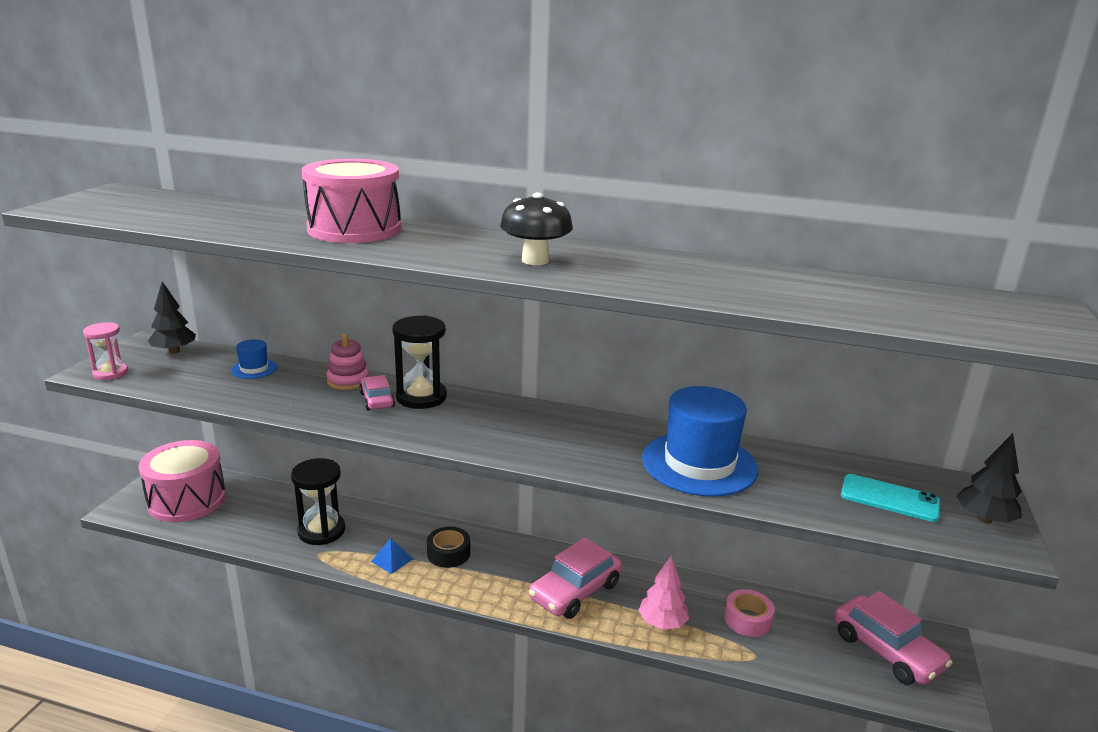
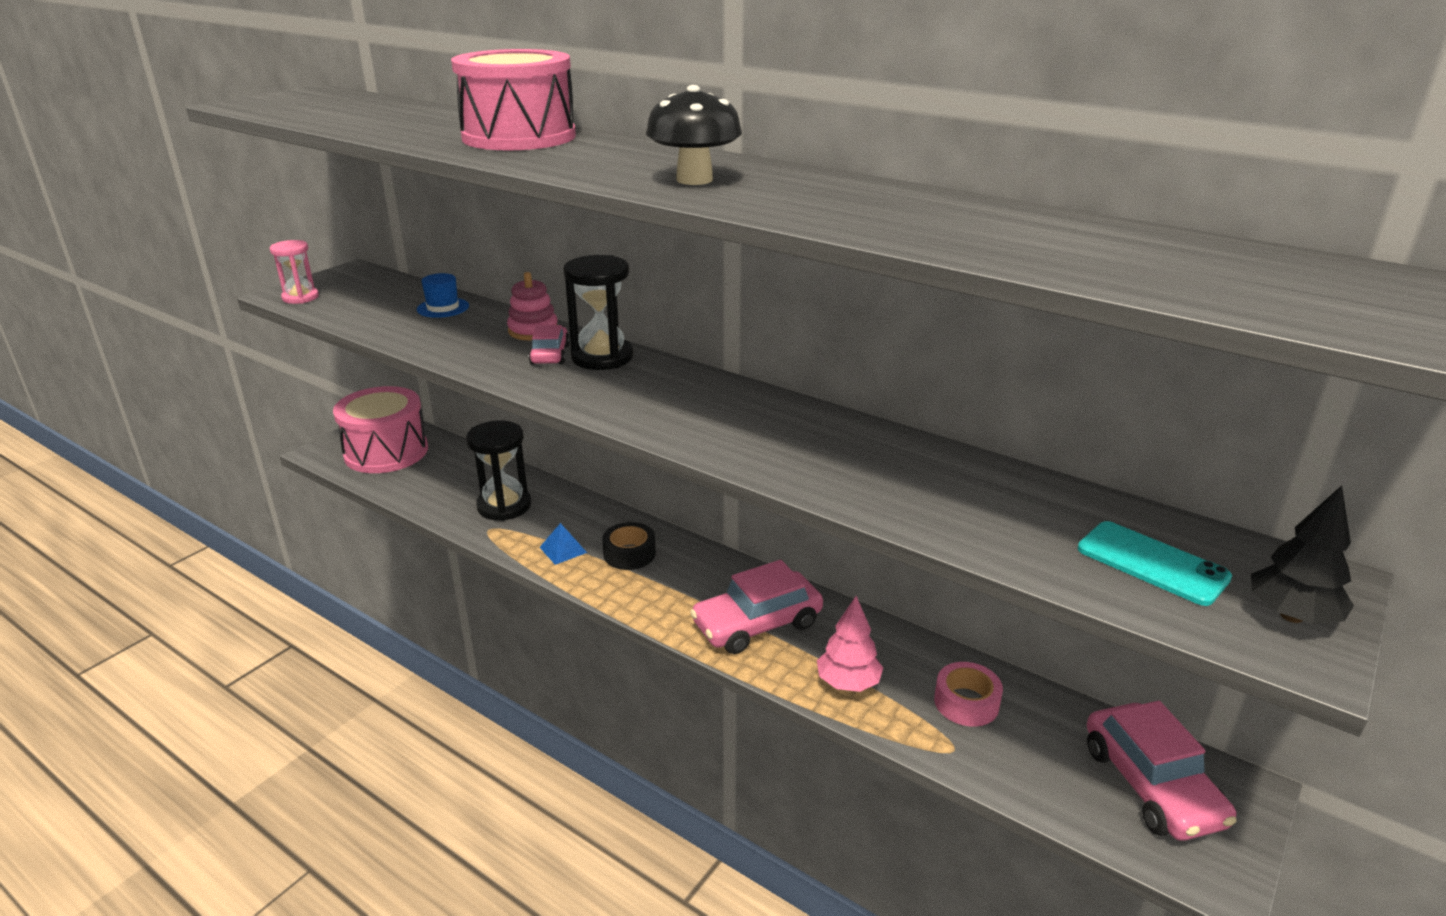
camera: 20 degrees right, 5 degrees up
(174, 351) = (376, 282): black tree -> none
(699, 464) = (898, 478): blue hat -> none

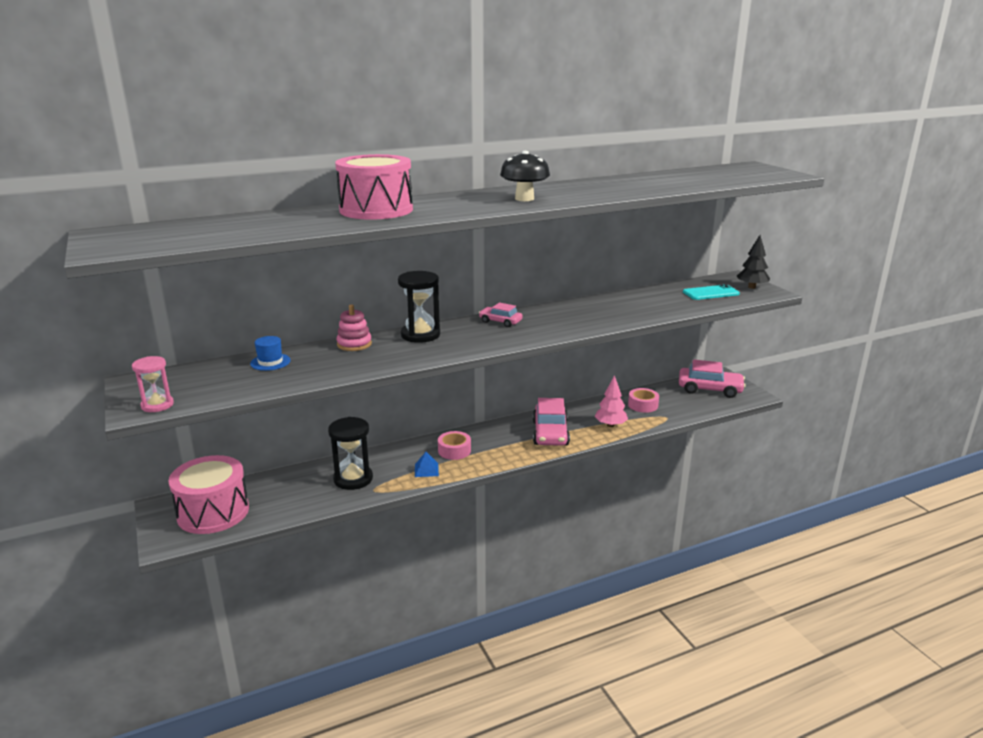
camera: 60 degrees left, 5 degrees down
(550, 354) = (397, 346): pink car -> pink car (500, 322)
(629, 554) = (454, 450): black tape -> pink tape

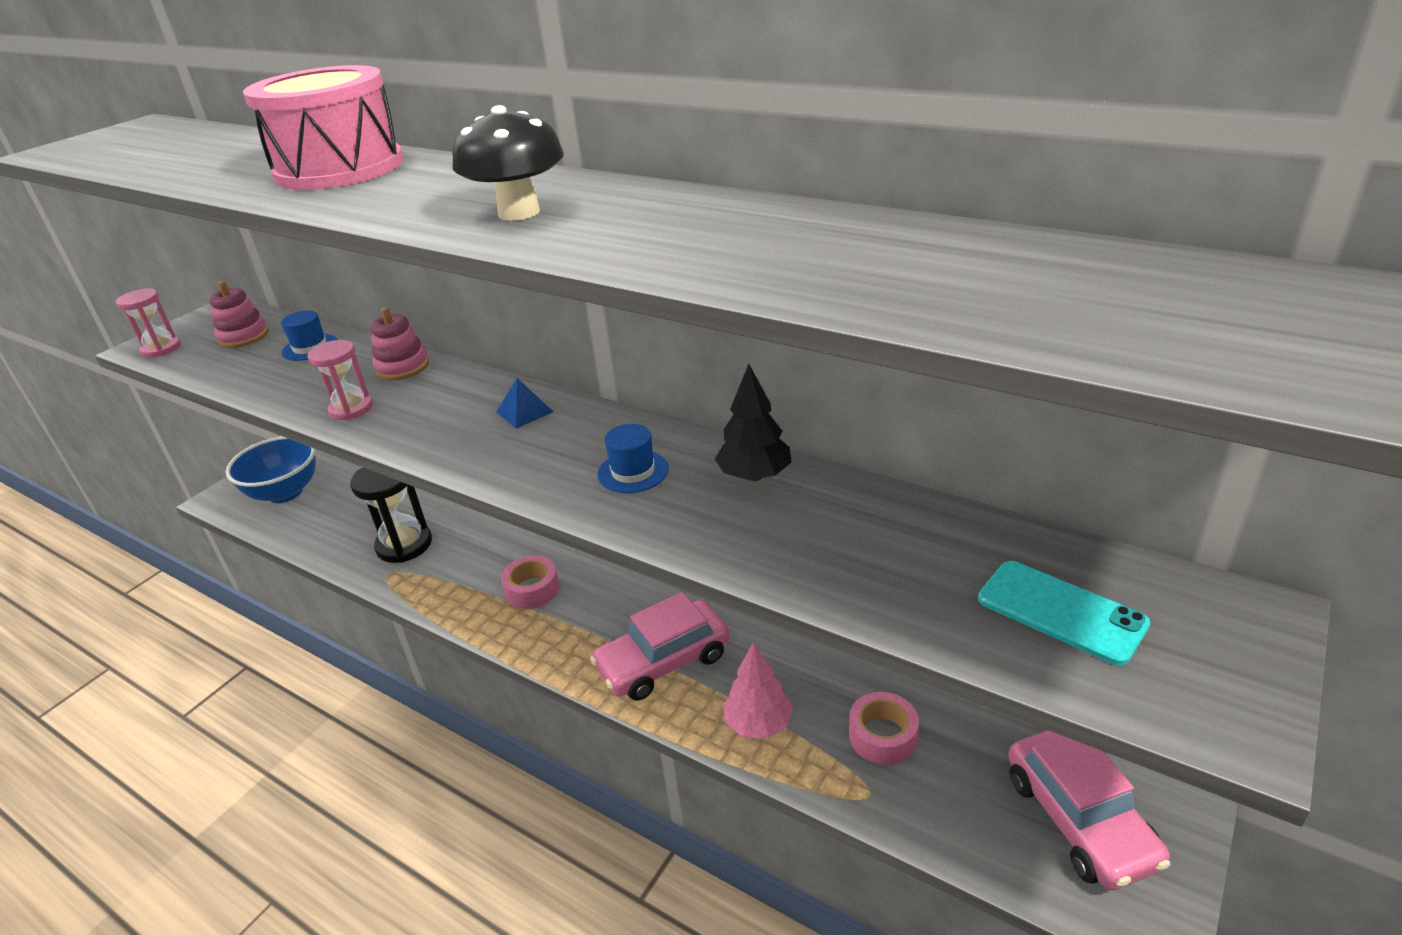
camera: 60 degrees right, 10 degrees up
(204, 378) = (244, 337): none -> pink stacking toy
(213, 512) = (285, 493): pink drum -> blue bowl
(379, 362) = (351, 409): none -> pink hourglass
(420, 335) = (472, 394): black hourglass -> none
(426, 470) = (463, 591): blue pyramid -> blue pyramid (524, 411)
(500, 322) = (587, 430): pink car -> none
(548, 321) = (633, 471): none -> blue hat
(751, 287) = (1218, 670): black tree -> black tree (754, 476)

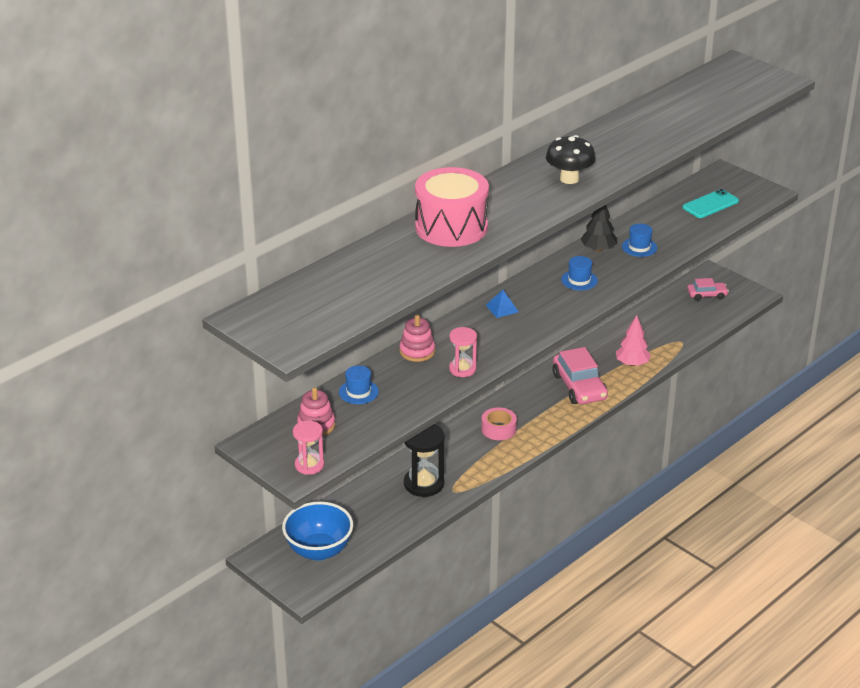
camera: 80 degrees left, 0 degrees up
(788, 526) = (639, 247): none -> blue hat
(882, 736) = (651, 331): pink tape -> none
(1079, 819) = (707, 295): pink car -> pink car, size x0.56

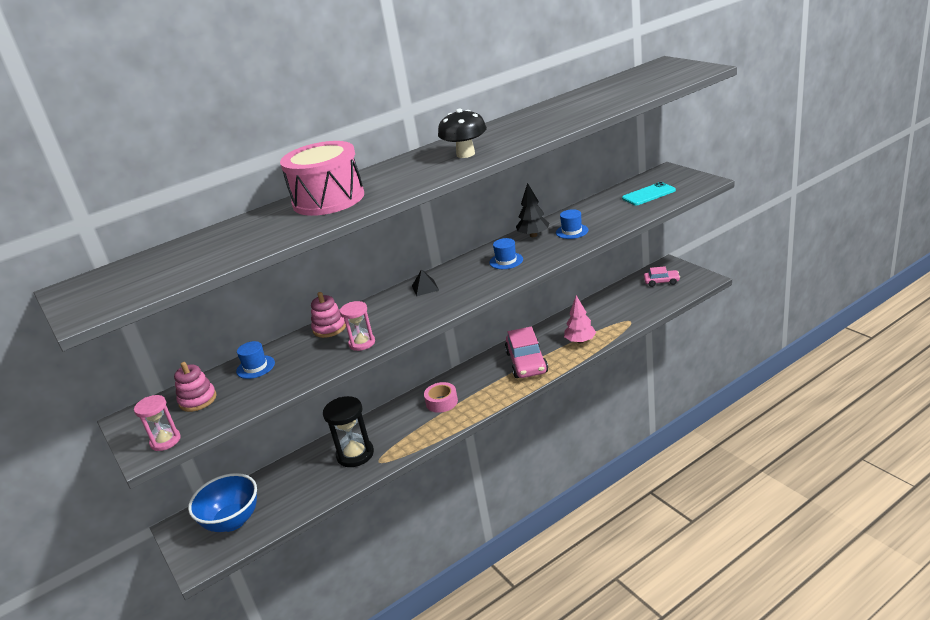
camera: 15 degrees right, 5 degrees down
(502, 308) = (425, 288): blue pyramid -> black pyramid

